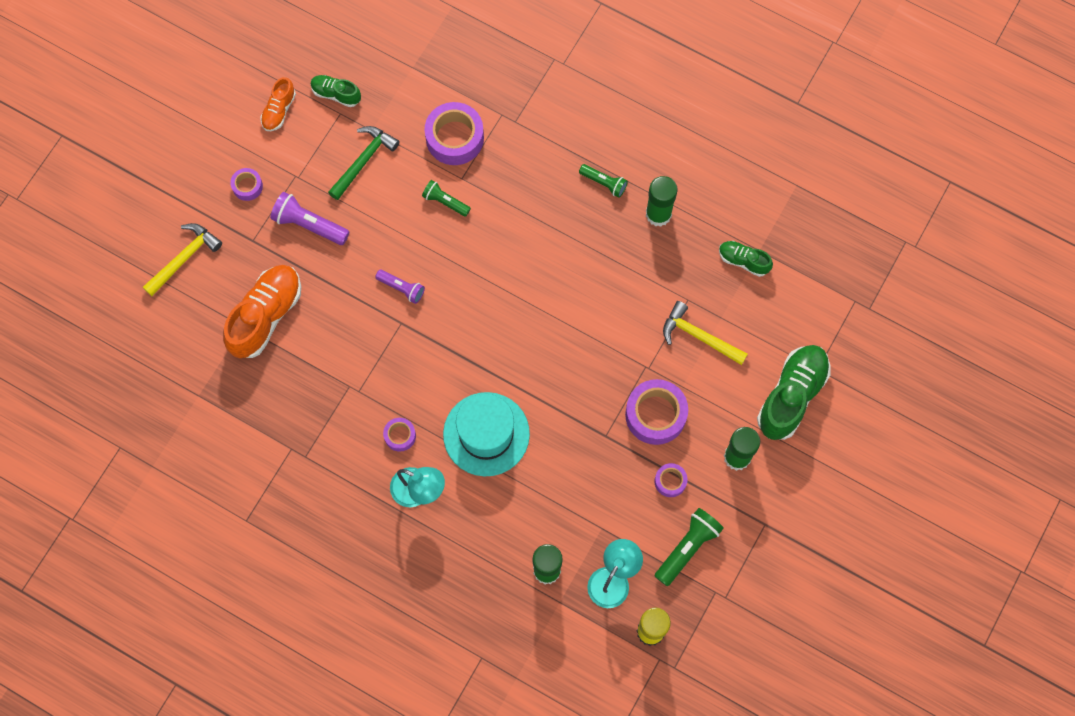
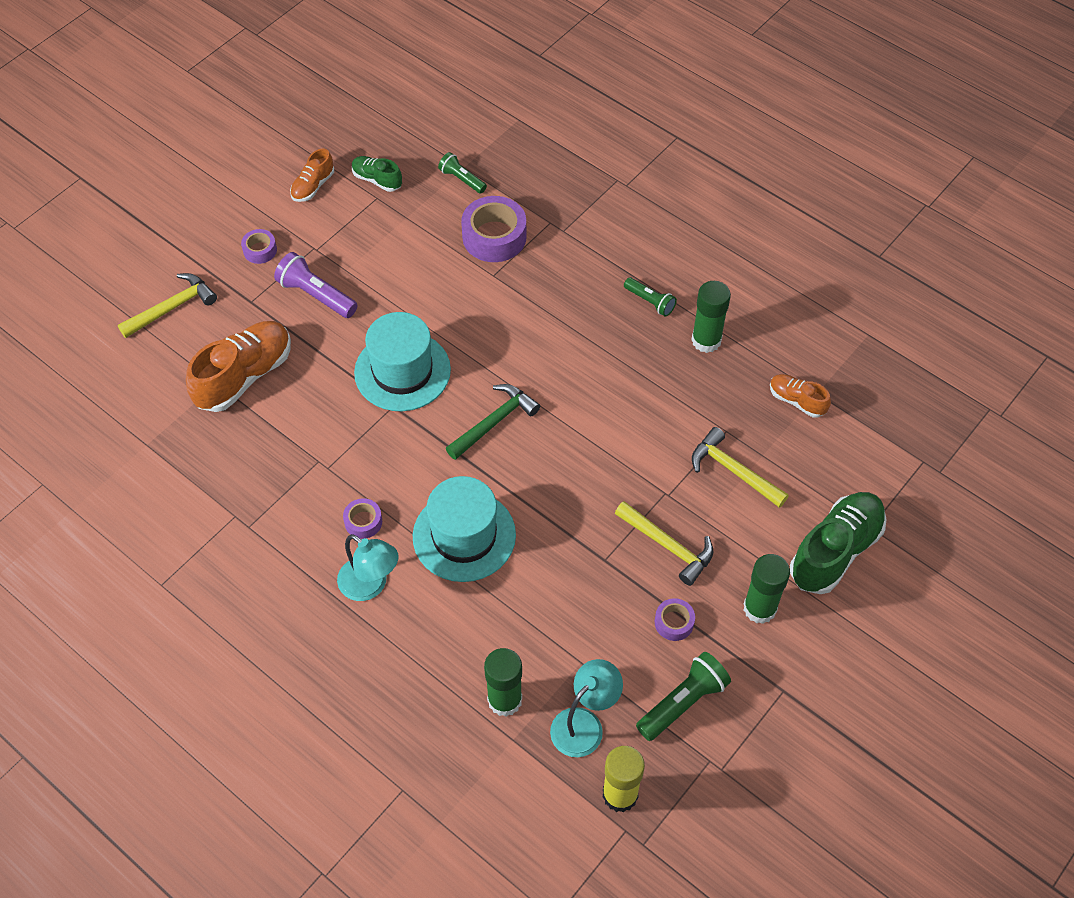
camera: 10 degrees right, 15 degrees down
(364, 160) = (391, 244): green hammer -> green hammer (494, 422)
(402, 288) = (402, 371): purple flashlight -> turquoise hat
(445, 202) = (470, 295): green flashlight -> green flashlight (462, 179)
(655, 415) = (668, 546): purple tape -> yellow hammer
(743, 261) = (797, 401): green shoe -> orange shoe

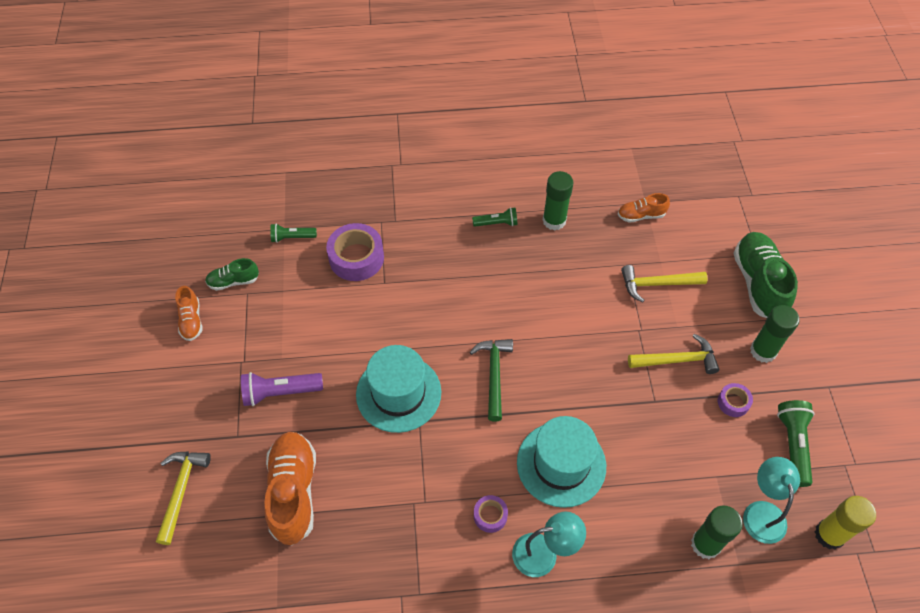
camera: 45 degrees left, 0 degrees up
(260, 250) = (202, 395): purple tape -> none

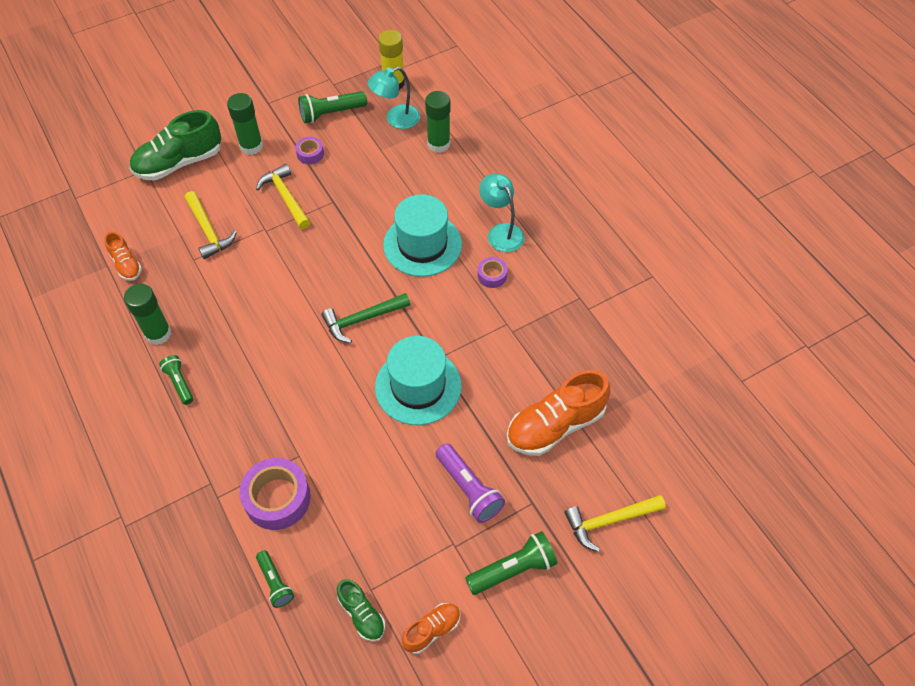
camera: 115 degrees left, 0 degrees up
(195, 395) = (513, 569): none -> green flashlight

